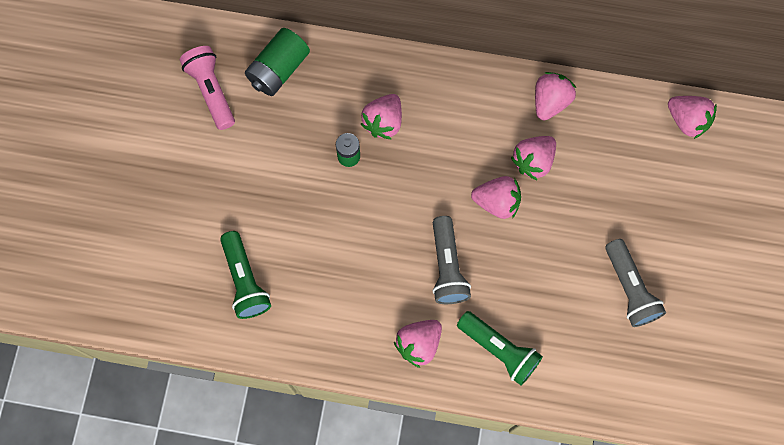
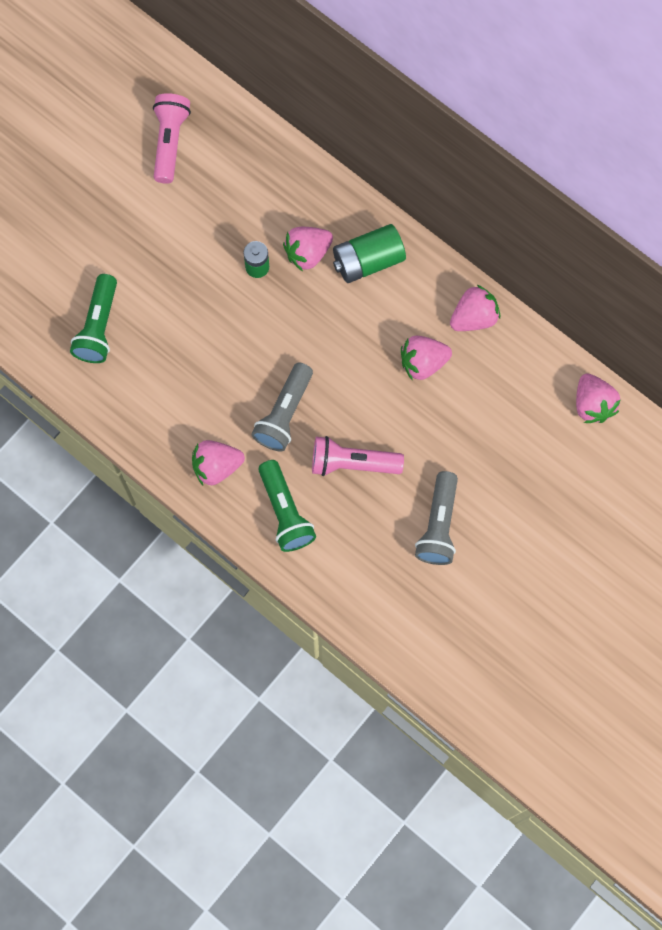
camera: 30 degrees right, 0 degrees up
(278, 70) = (242, 155): green battery -> green battery (368, 261)
(497, 202) = (366, 381): pink strawberry -> none
(528, 277) = (352, 463): none -> pink flashlight

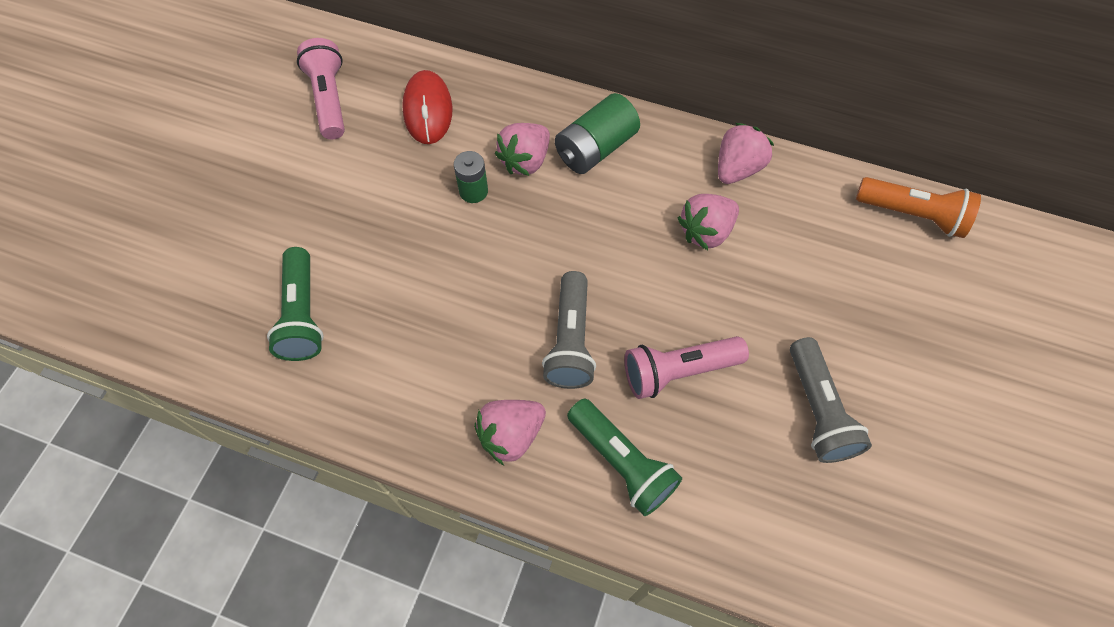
camera: 20 degrees left, 10 degrees down
(246, 179) = (428, 110): none -> red mouse
(592, 405) = (912, 215): pink strawberry -> orange flashlight

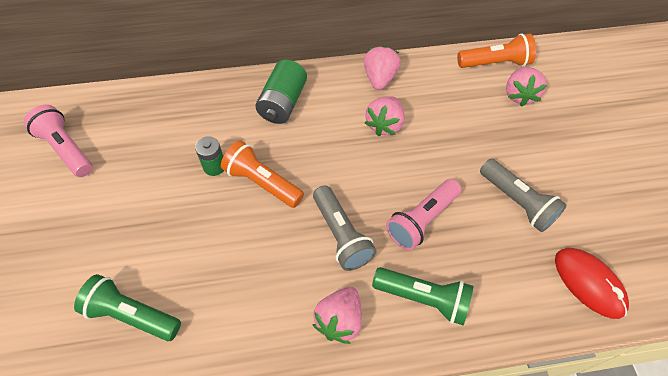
camera: 30 degrees left, 5 degrees down
(302, 315) = (132, 315): green flashlight -> green flashlight turned 150 degrees clockwise
(428, 110) = (148, 126): red mouse -> red mouse (589, 283)
(516, 235) = (262, 182): none -> orange flashlight
(525, 161) = (239, 131): pink strawberry -> pink strawberry (519, 95)

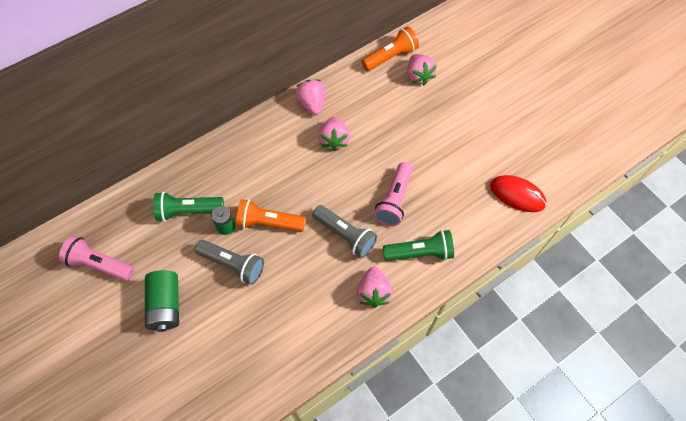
camera: 25 degrees left, 5 degrees up
(132, 315) = (231, 356): green flashlight -> green flashlight (188, 211)
(282, 103) = (249, 155): green battery -> green battery (166, 305)
(517, 202) = (451, 159): grey flashlight -> grey flashlight (233, 264)

